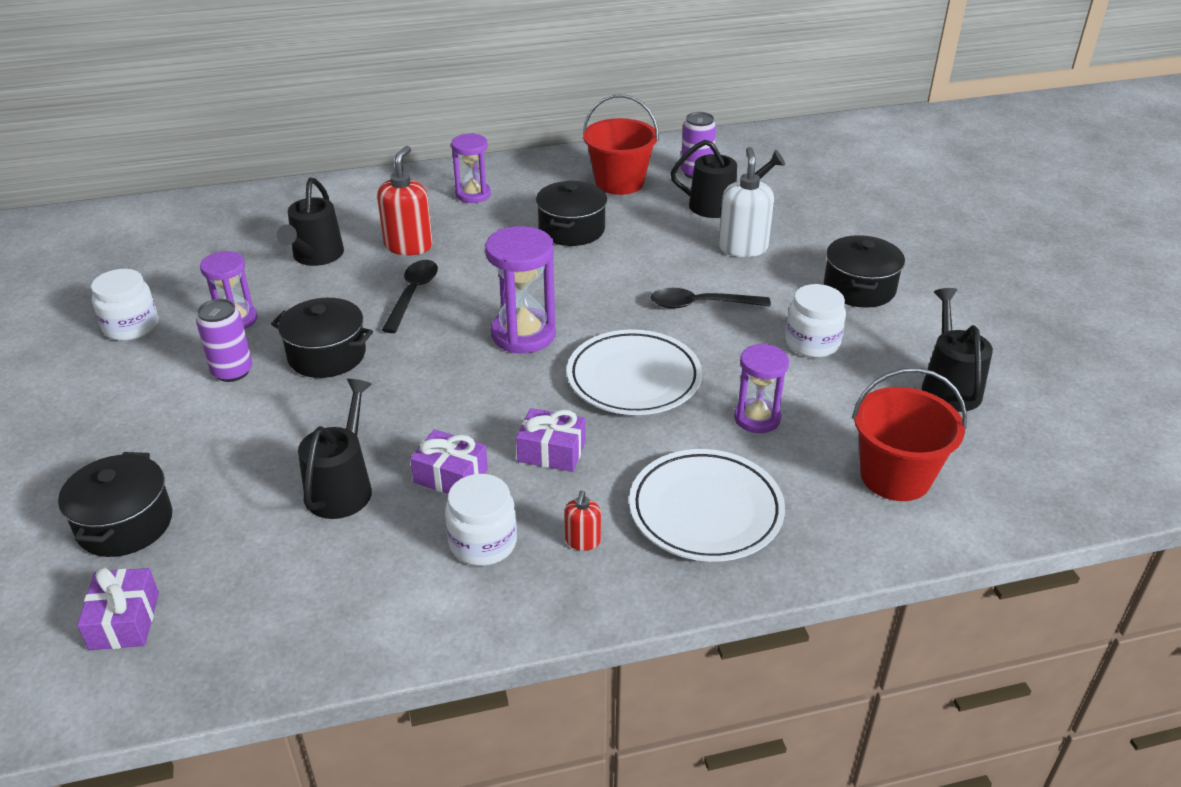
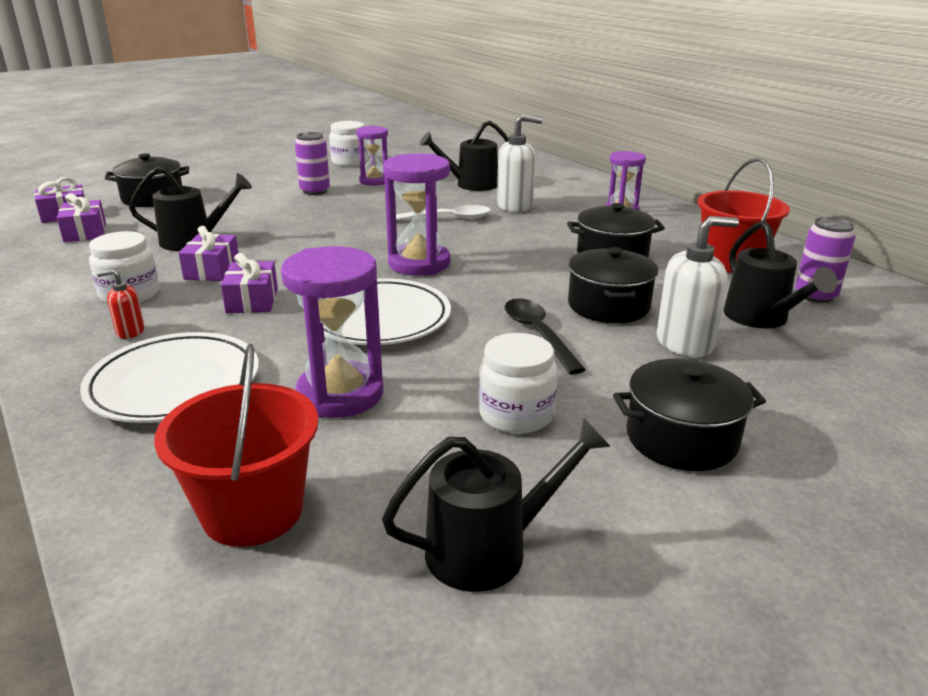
camera: 70 degrees right, 10 degrees down
(230, 593) = (85, 232): none -> purple gift
(327, 355) = (348, 209): black pot -> black pot (608, 306)
(408, 246) = (515, 206): red soap dispenser -> white soap dispenser
(412, 294) = (447, 218): black spoon -> white spoon
(757, 418) = (340, 394): purple hourglass -> purple hourglass, size x1.53

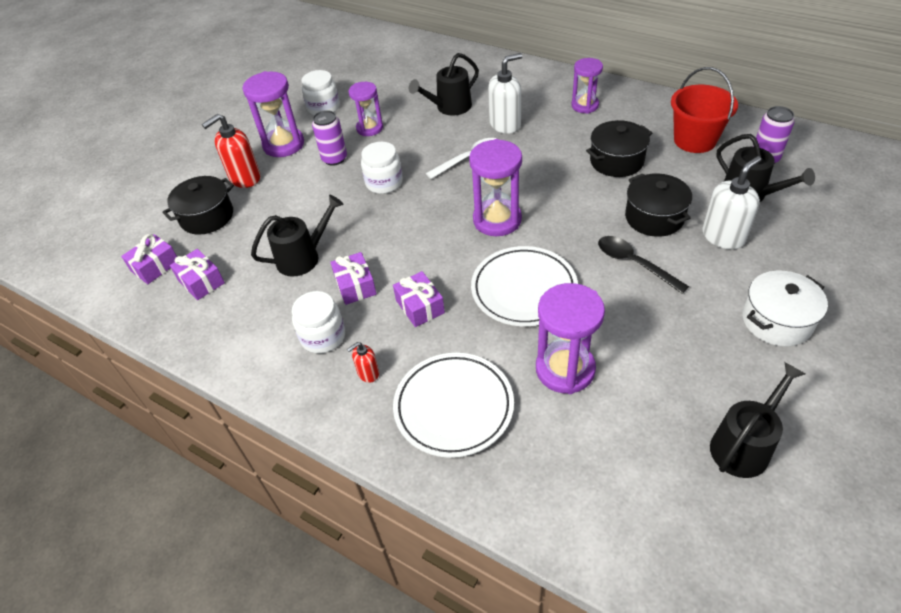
camera: 20 degrees left, 20 degrees up
(219, 185) = (245, 178): none -> red soap dispenser
(252, 511) = (604, 480): red bucket -> none
(282, 174) = (283, 145): none -> purple hourglass
(516, 414) = (678, 340): white jar -> white jar (384, 183)
(681, 438) = (776, 321): black pot -> white pot

